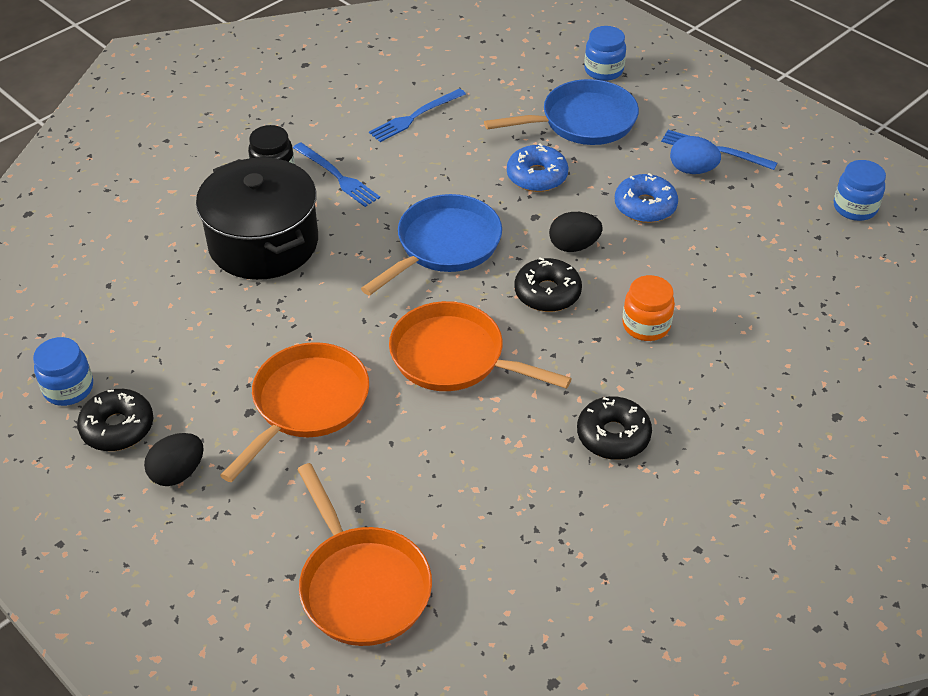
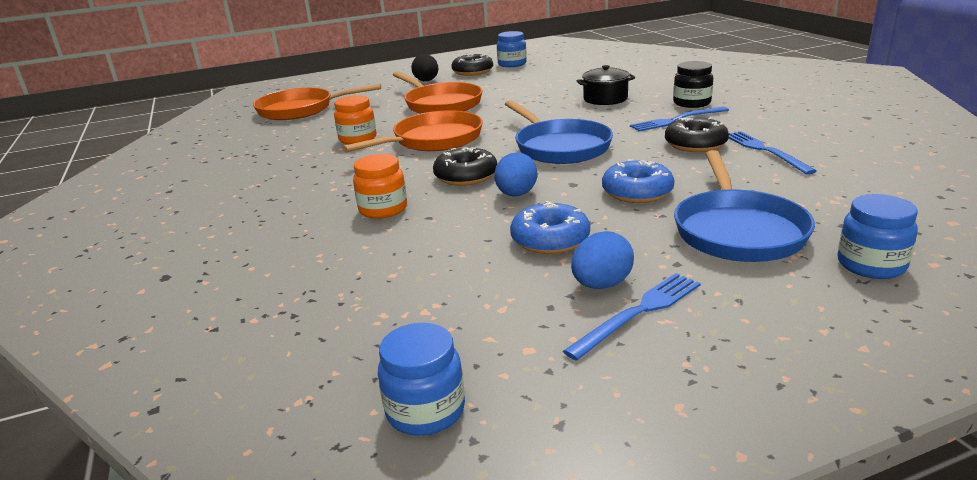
camera: 115 degrees right, 20 degrees down
(263, 243) = (605, 99): black pot -> black pot, size x0.52
(471, 437) = (357, 139): none -> orange jar
(573, 246) = (516, 194): black egg -> blue egg
(613, 435) = (295, 179): black donut -> black donut (695, 144)

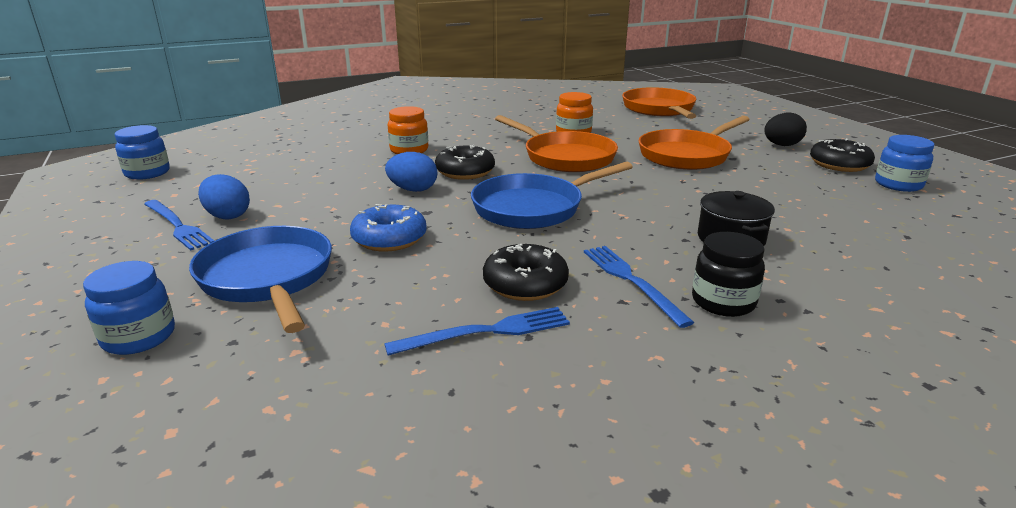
camera: 85 degrees right, 0 degrees up
(550, 240) = (315, 201): blue donut -> none
(737, 230) = (268, 278): blue pan -> blue pan turned 60 degrees clockwise

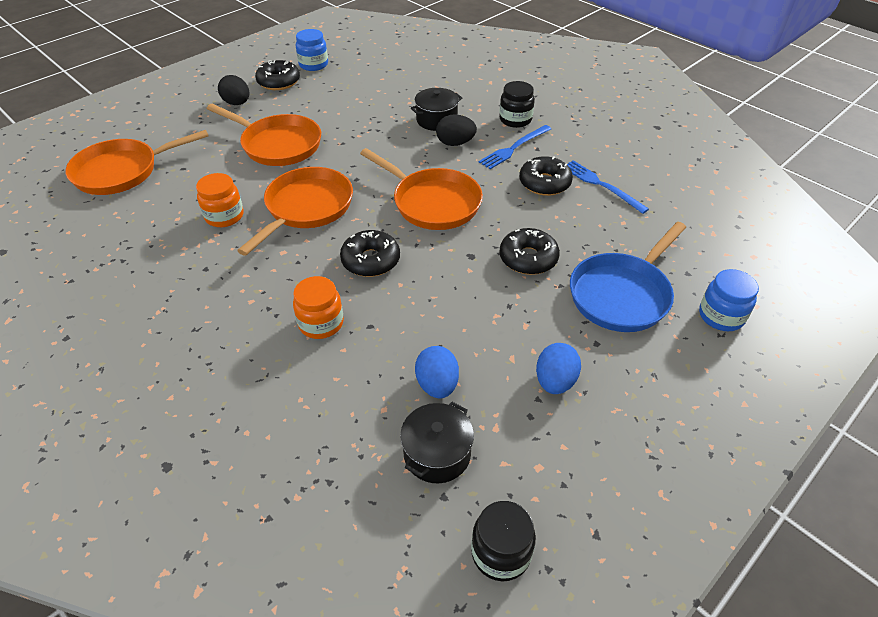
camera: 110 degrees left, 20 degrees up
(147, 173) = (501, 553): blue jar -> black jar
(177, 226) = (595, 406): blue fork -> none
(242, 168) = (437, 453): none -> black pot
(389, 239) = (528, 258): blue donut -> black donut
(413, 190) = (430, 279): blue egg -> blue egg (437, 385)
(533, 208) = (432, 203): blue pan -> orange pan
(661, 241) = (455, 143): none -> black egg

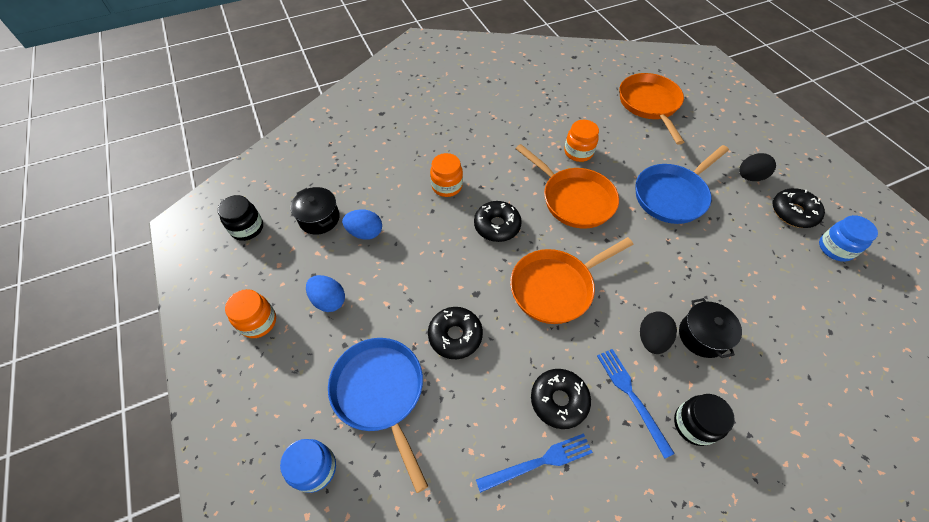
camera: 110 degrees right, 10 degrees up
(278, 145) = (672, 195): orange pan -> blue pan
(629, 445) = (258, 322): none -> orange jar

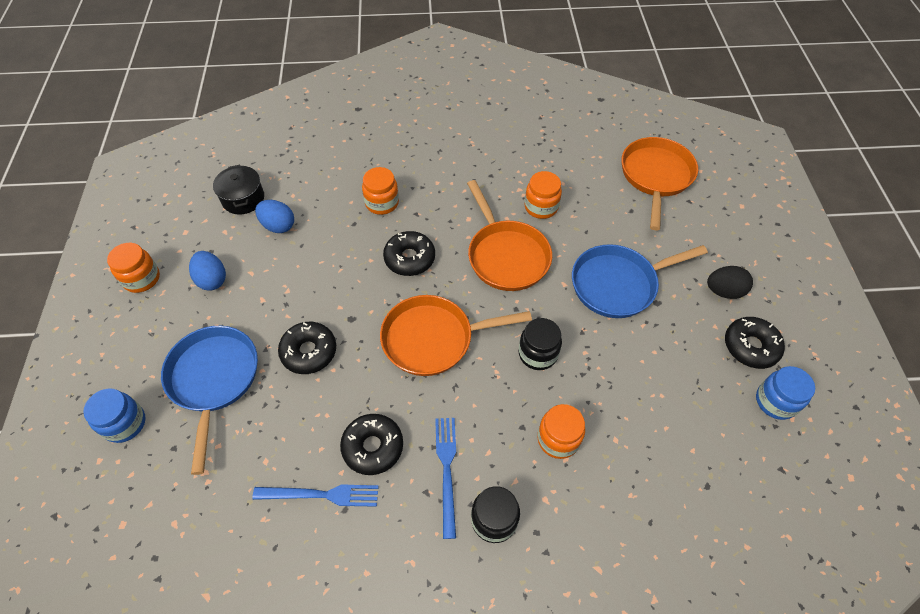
camera: 20 degrees right, 0 degrees up
(247, 228) = (175, 188): black jar -> black jar (538, 354)
(651, 339) = (502, 423): black egg -> none
(702, 336) = (558, 439): black pot -> orange jar

